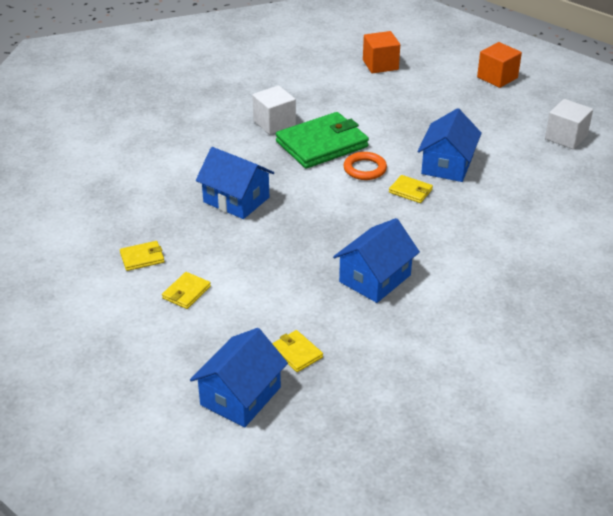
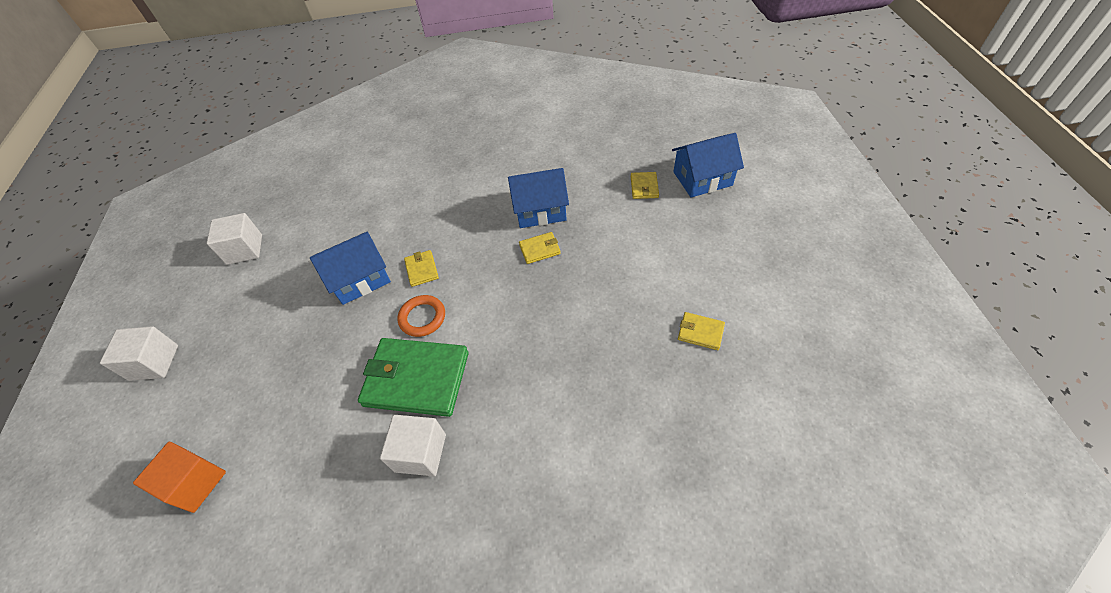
camera: 135 degrees left, 15 degrees up
(186, 292) = (685, 273): yellow wallet -> yellow wallet (540, 249)
(236, 200) = (565, 353): blue house -> none
(497, 77) = (154, 362): orange cube -> white cube

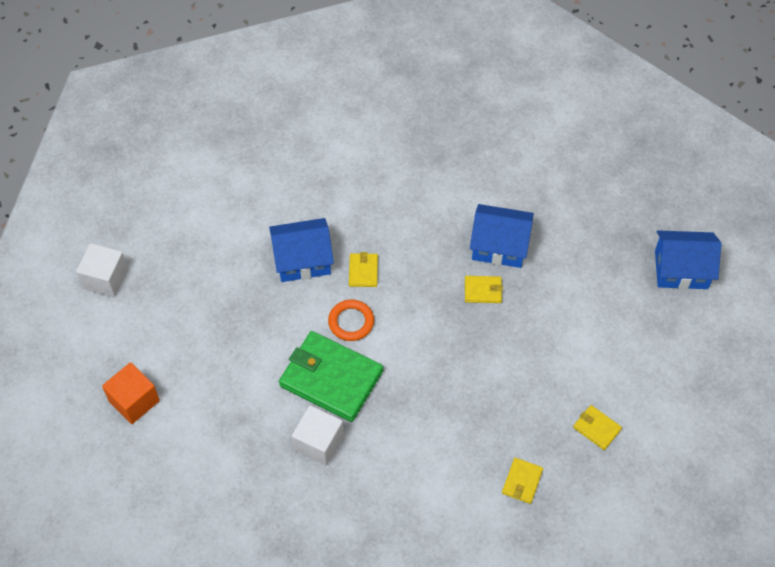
camera: 15 degrees right, 5 degrees up
(244, 249) = (198, 186): white cube -> none
(644, 187) = (616, 257): yellow wallet -> yellow wallet (522, 481)

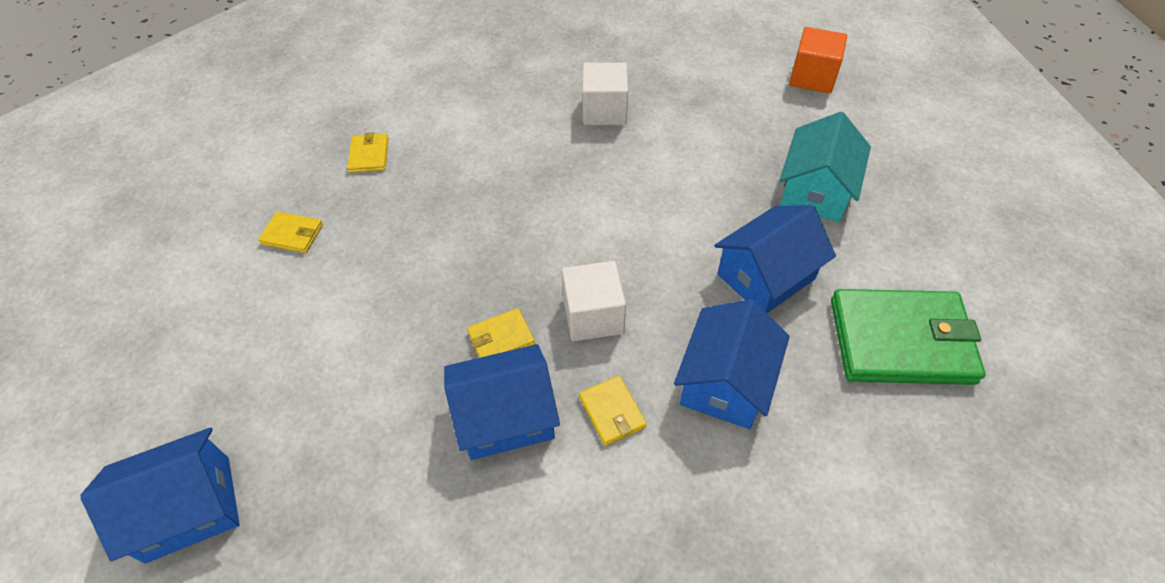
camera: 155 degrees right, 5 degrees down
(105, 279) = (964, 162): white cube -> white cube (593, 316)
(222, 302) = (815, 190): none -> turquoise house
(331, 378) = (632, 167): green wallet -> green wallet (901, 341)
(351, 322) = (650, 230): orange ring -> none
(363, 271) = (678, 295): yellow wallet -> yellow wallet (612, 412)
(371, 213) = (725, 382): none -> blue house

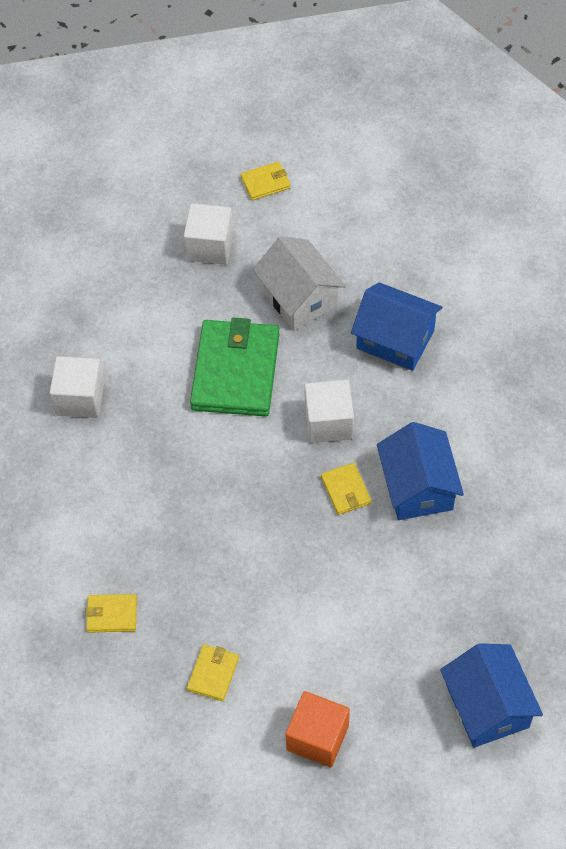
camera: 85 degrees left, 5 degrees up
(612, 412) = (416, 415): yellow wallet -> yellow wallet (265, 183)
(766, 276) = (299, 297): blue house -> white house
(812, 77) = (61, 219): orange cube -> orange cube (317, 737)
(815, 190) = (210, 246): turquoise house -> white cube
(901, 341) = (366, 224): green wallet -> green wallet (235, 371)

